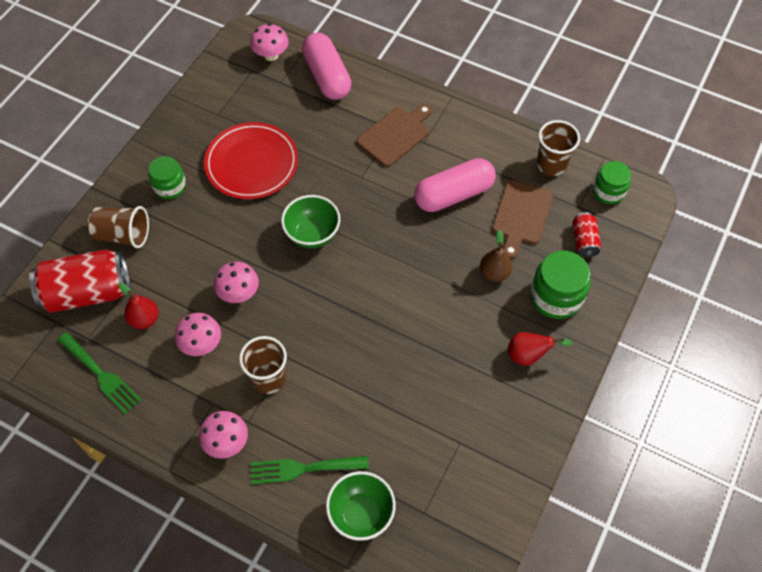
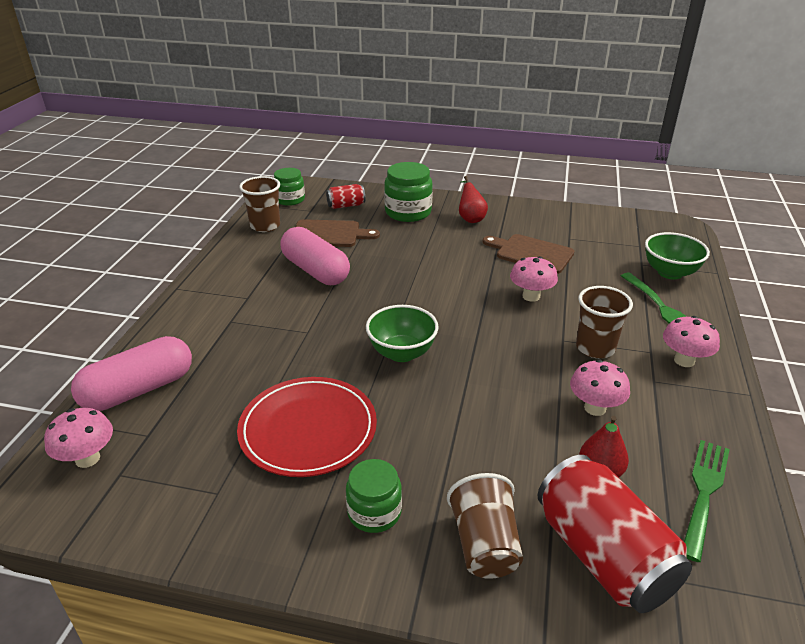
camera: 105 degrees left, 25 degrees down
(239, 293) = (510, 393): pink mushroom -> pink mushroom (531, 296)
(395, 135) = (239, 318): brown cutting board -> brown cutting board (531, 253)
(494, 273) = (398, 240): brown pear -> none

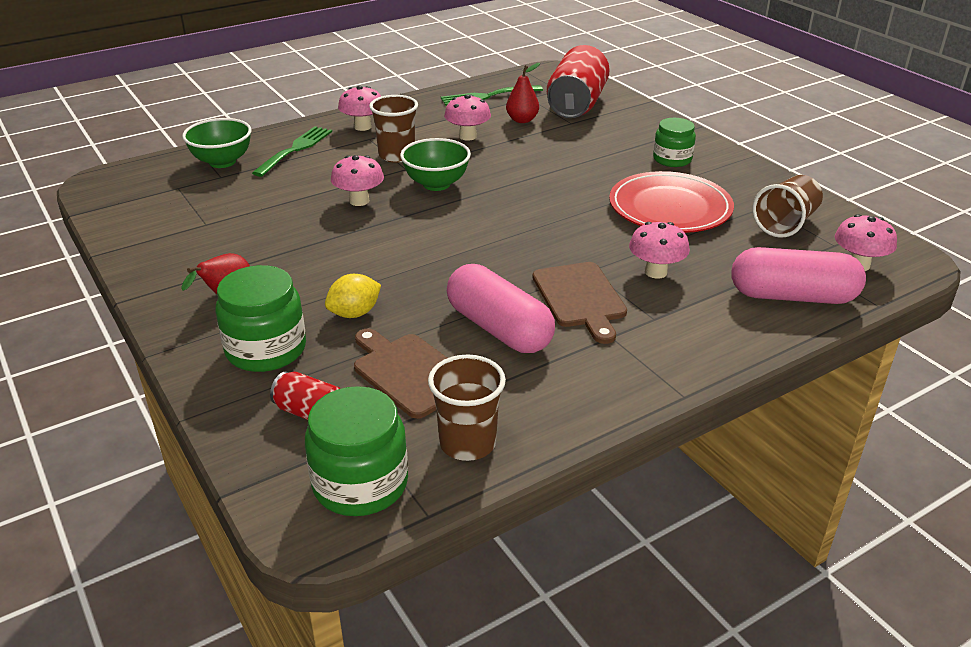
camera: 135 degrees left, 0 degrees up
(260, 355) = (656, 272): none -> pink mushroom
(290, 199) = (360, 484): green jar -> green jar, size x1.52
(315, 271) = (499, 329): pink capsule -> pink capsule turned 45 degrees counterclockwise
(400, 241) = (354, 313): none -> yellow lemon
(402, 353) = (535, 216): green bowl -> green bowl (436, 184)
(484, 544) = (628, 128): brown cup -> brown cup (785, 223)
(531, 253) = (272, 230): brown cutting board -> brown cutting board (580, 298)

